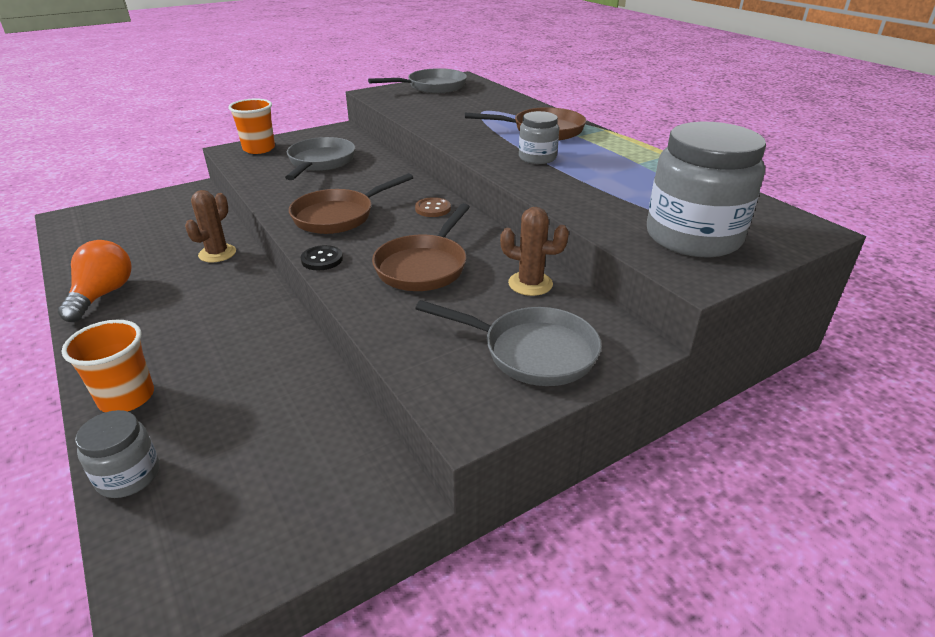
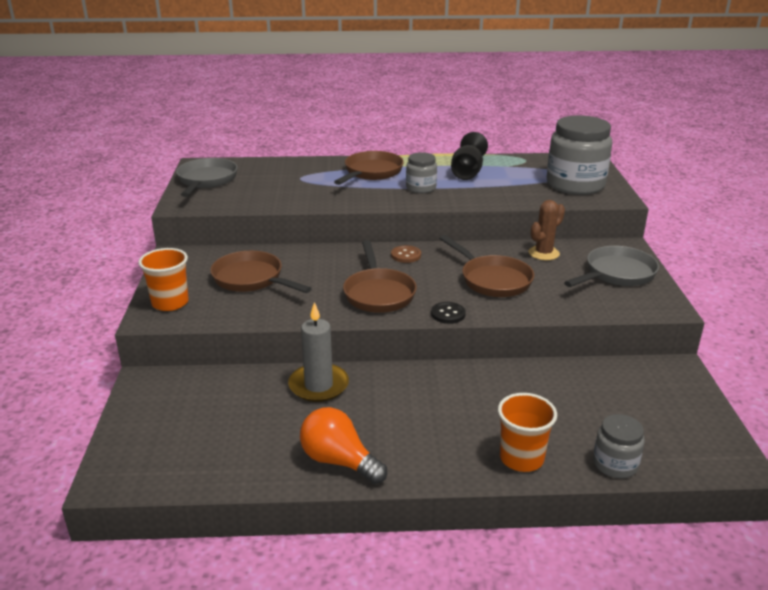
camera: 60 degrees left, 5 degrees down
(217, 253) = (318, 385): brown cactus -> grey candle
(320, 162) = (251, 279): grey pan -> brown pan
(620, 169) = (467, 172): none -> black goblet

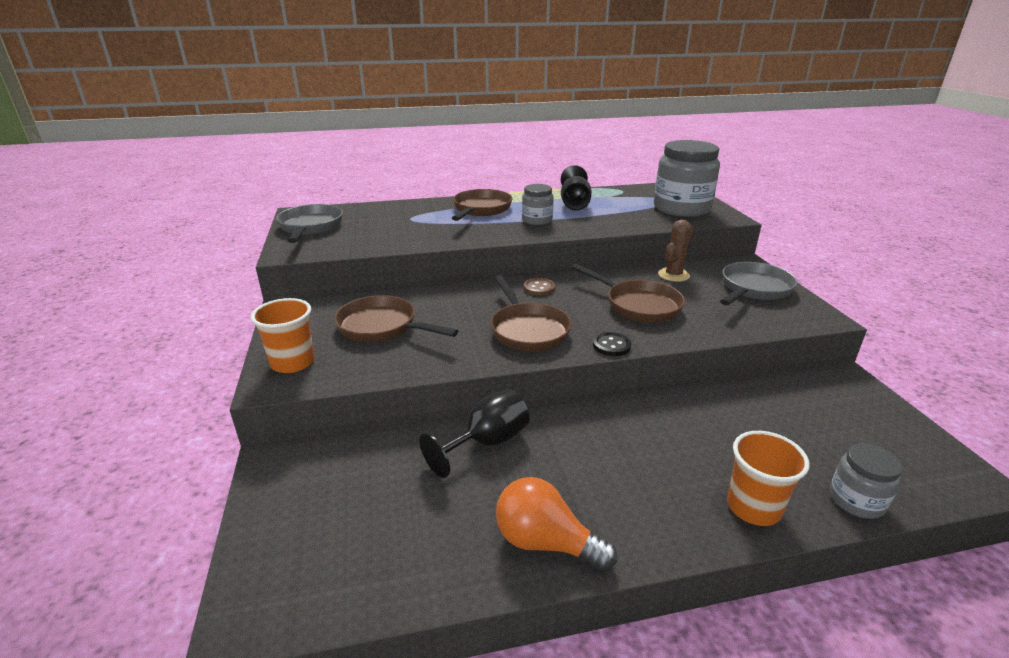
camera: 10 degrees left, 0 degrees up
(318, 385) = (486, 443): grey candle -> black goblet

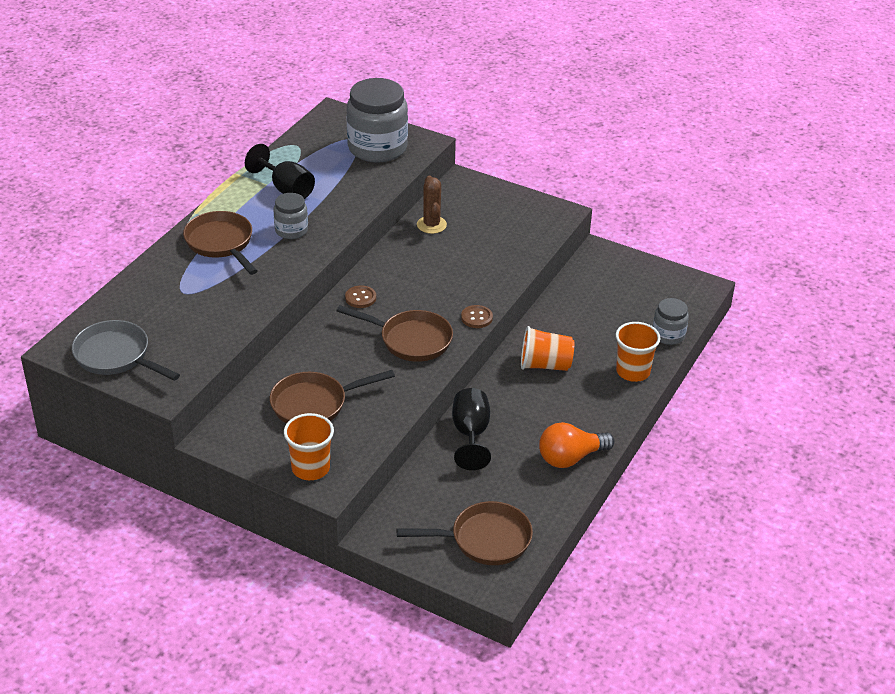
camera: 50 degrees left, 10 degrees up
(611, 345) = (476, 318): black button -> brown button
(638, 305) = (447, 271): brown pan -> brown pan (485, 540)
(651, 434) = (545, 365): none -> orange cup
(754, 289) = (497, 208): grey pan -> none

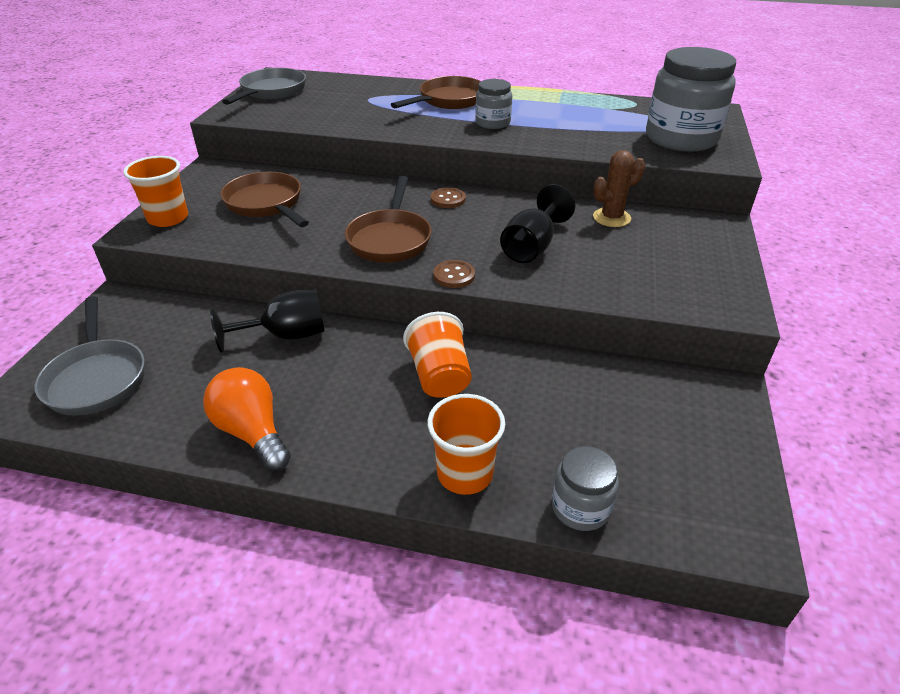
camera: 75 degrees right, 0 degrees up
(286, 189) = (558, 111): black goblet -> black goblet (532, 247)
(485, 540) = (97, 378): brown pan -> grey pan

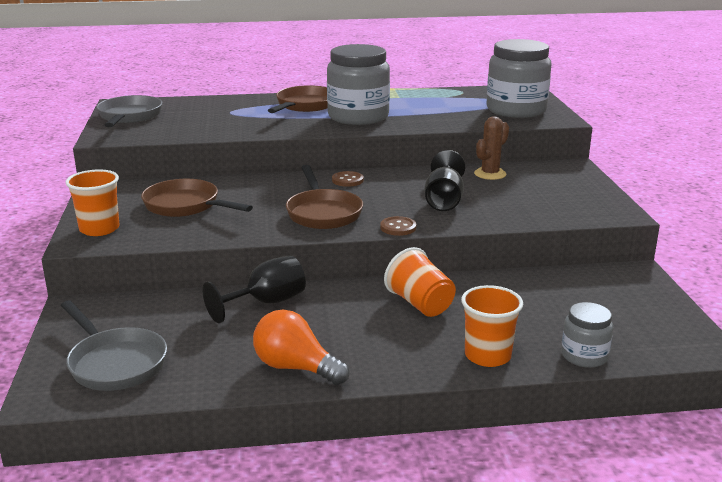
camera: 20 degrees left, 15 degrees down
(492, 123) = (358, 117): grey jar -> grey jar, size x1.94

